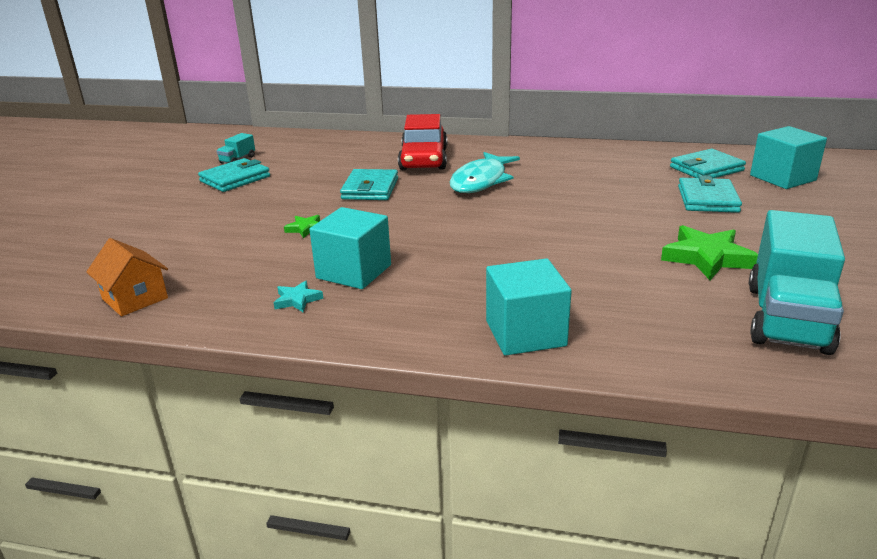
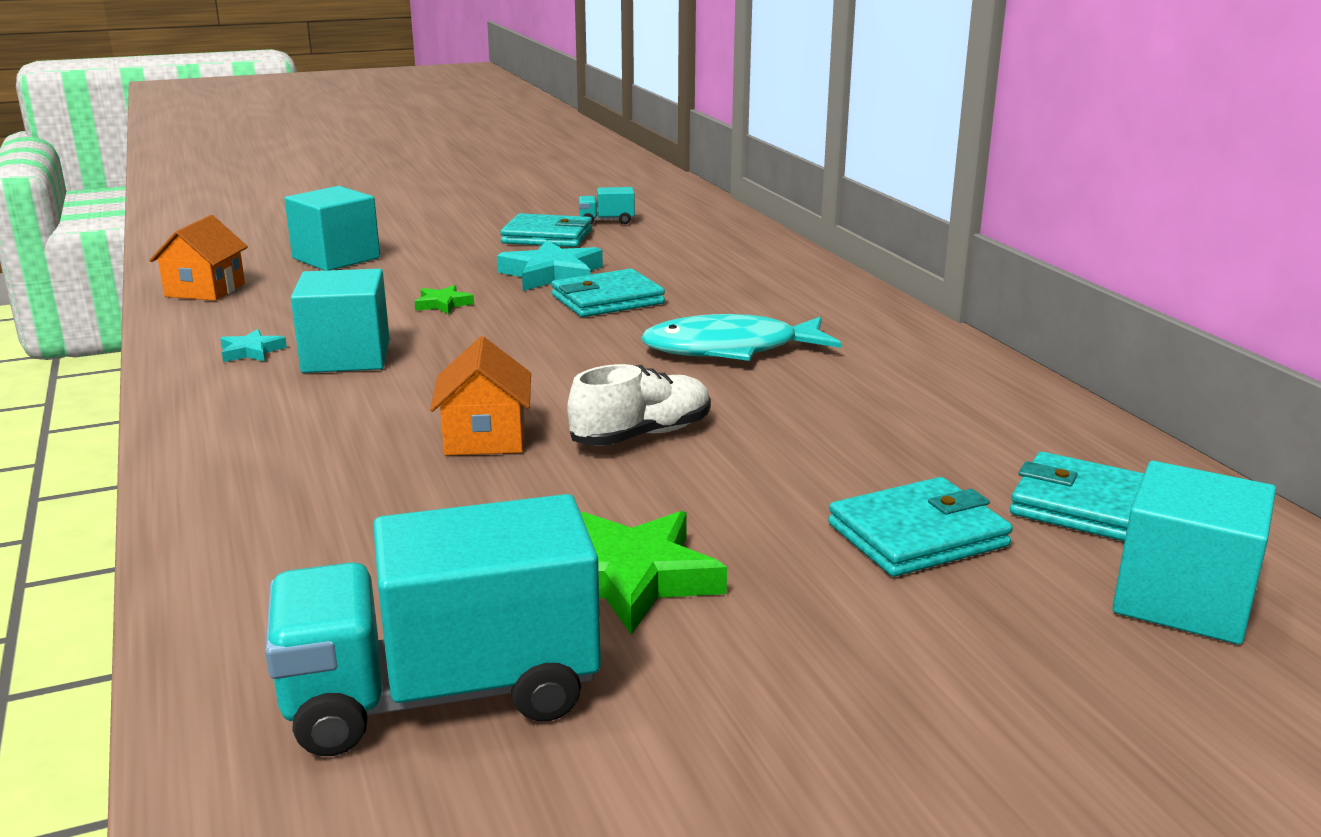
camera: 55 degrees right, 5 degrees down
(305, 192) = (552, 274): none -> turquoise star
(424, 159) = (761, 299): red car -> none
(525, 257) = (485, 438): none -> orange house
(525, 333) = (247, 489): turquoise cube -> turquoise cube (336, 258)
(561, 222) = (642, 435): none -> white shoe

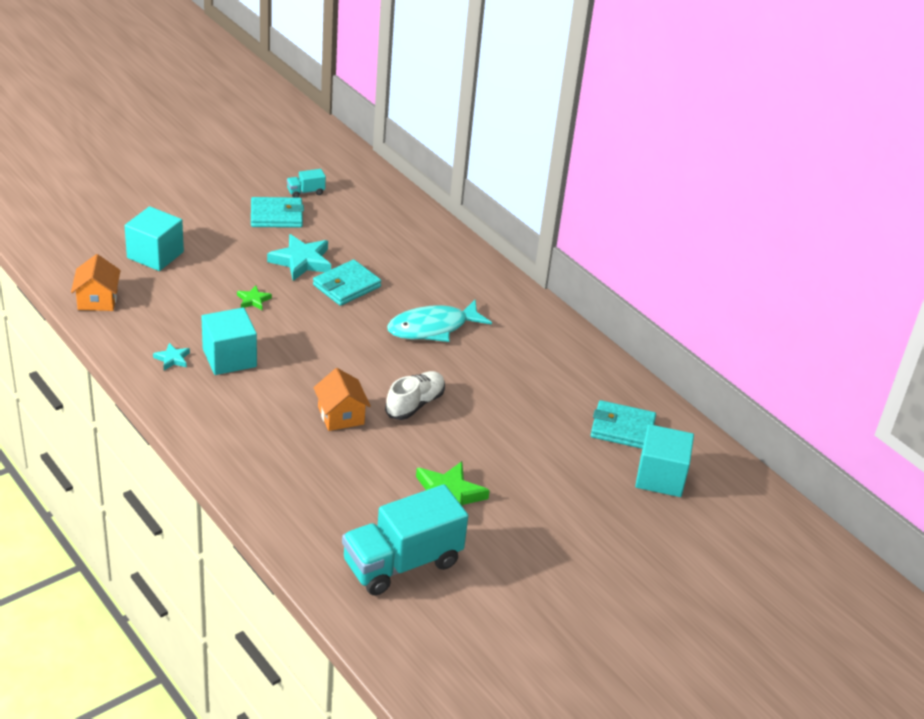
camera: 20 degrees left, 15 degrees up
(917, 535) = (555, 455): turquoise wallet -> none

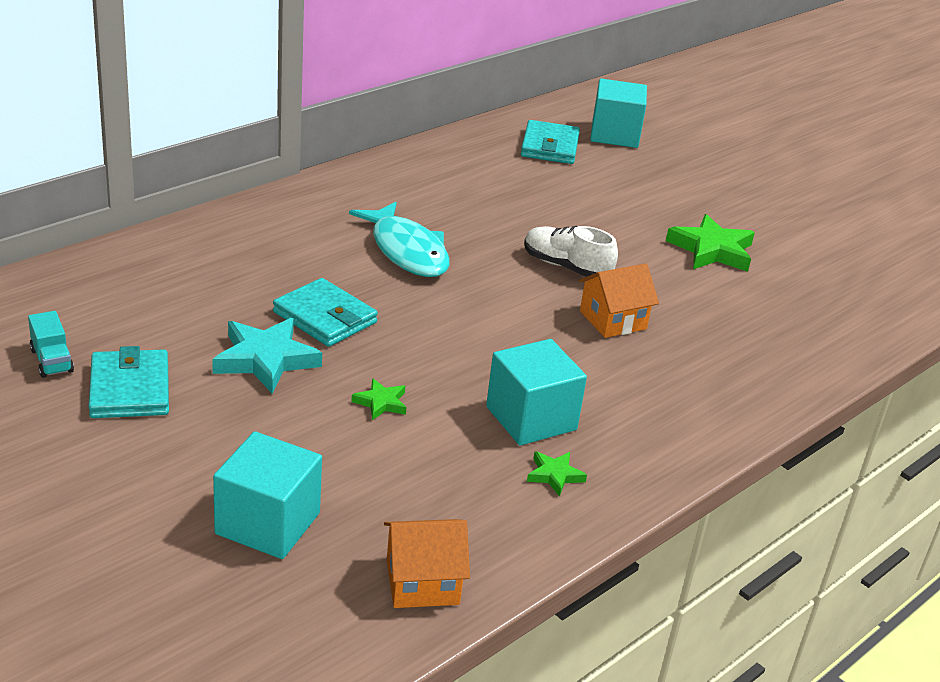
camera: 95 degrees left, 5 degrees down
(172, 359) = (554, 475): turquoise star -> green star
(402, 563) = (829, 280): turquoise truck -> none

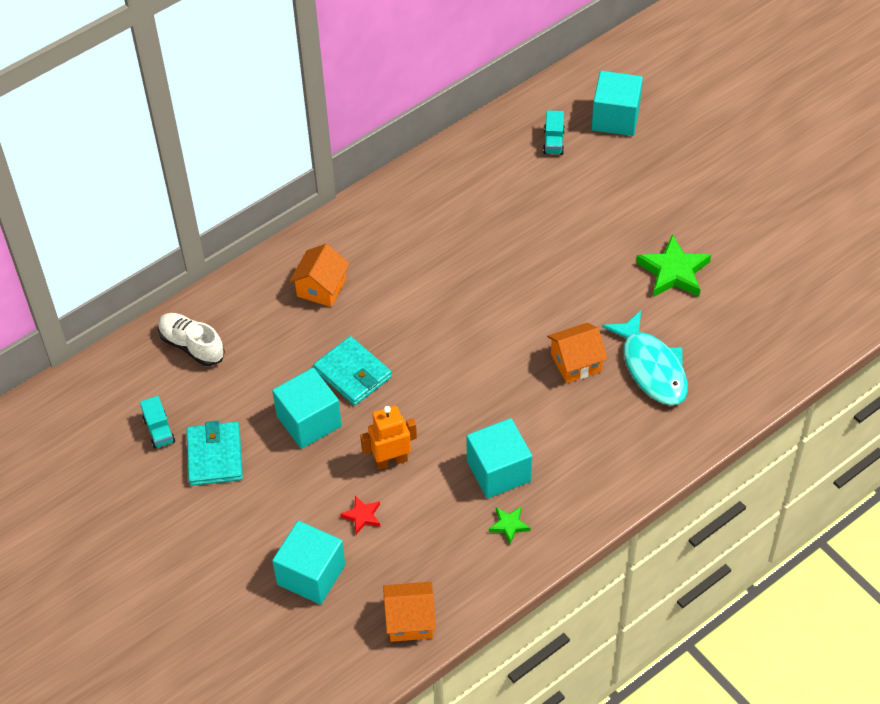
camera: 10 degrees right, 20 degrees up
(265, 359) = (309, 421): turquoise star -> turquoise cube
(282, 241) = (321, 288): none -> orange house
(343, 459) = (362, 516): none -> red star
(381, 403) = (391, 461): green star -> orange robot
(407, 251) = (419, 292): turquoise fish -> turquoise fish (652, 368)
(549, 147) = (553, 142): turquoise wallet -> turquoise truck
(566, 267) = (547, 302): white shoe -> white shoe (192, 346)

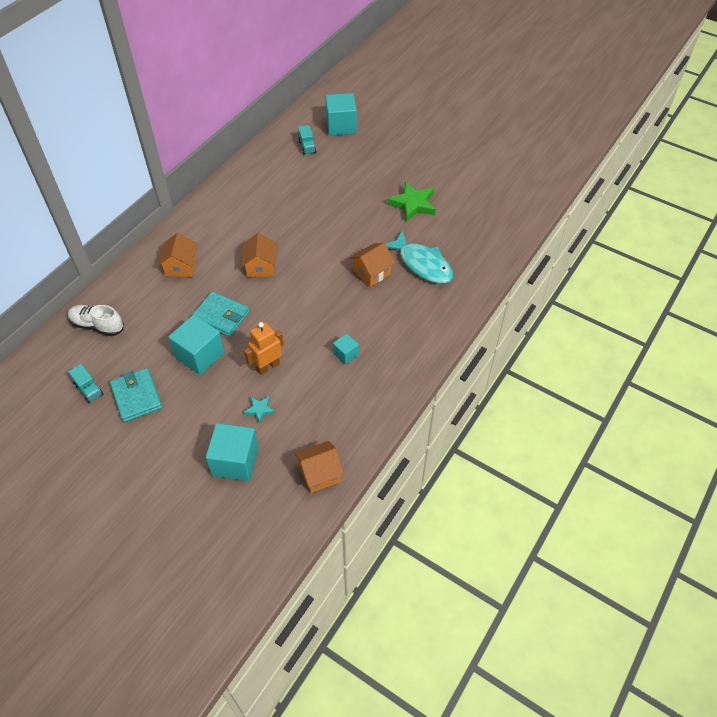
camera: 20 degrees left, 0 degrees up
(362, 516) = (260, 409): red star -> turquoise star
(427, 315) = (261, 267): none -> orange house
(498, 471) = (346, 354): turquoise cube -> turquoise cube, size x0.52
(509, 525) = (366, 388): green star -> none

